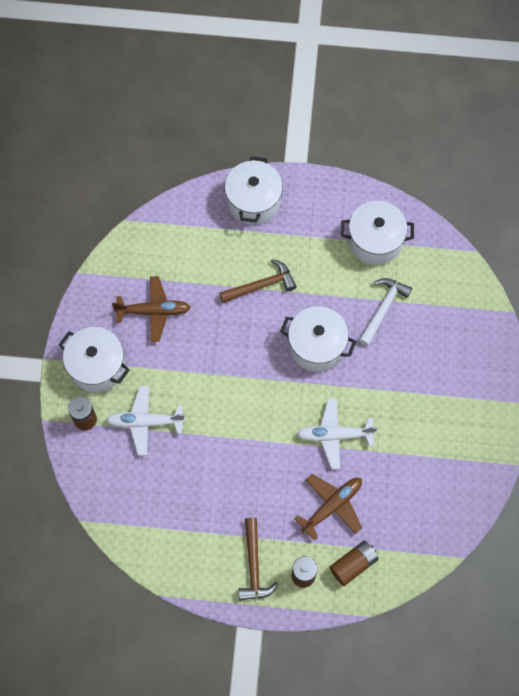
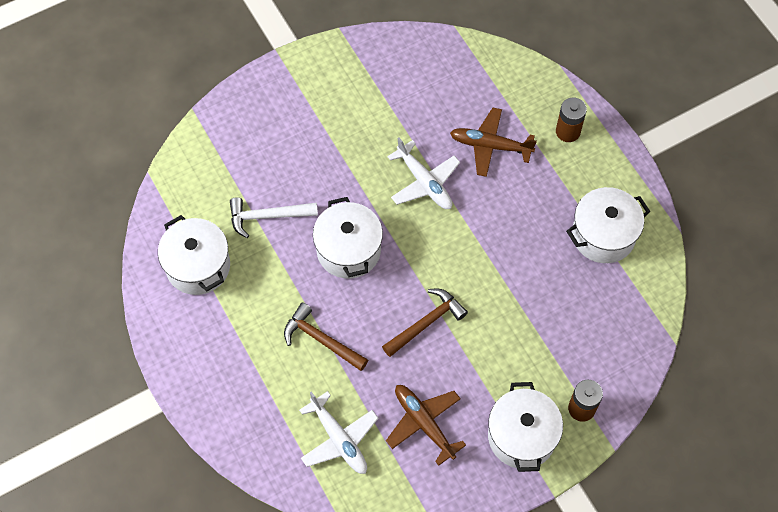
camera: 125 degrees left, 5 degrees down
(145, 422) = (540, 351): white plane -> white plane (339, 439)
(253, 201) = (231, 409): white pot -> white pot (603, 235)
(254, 565) = (592, 174): brown hammer -> brown hammer (426, 323)
(353, 564) = (527, 100): brown battery -> none

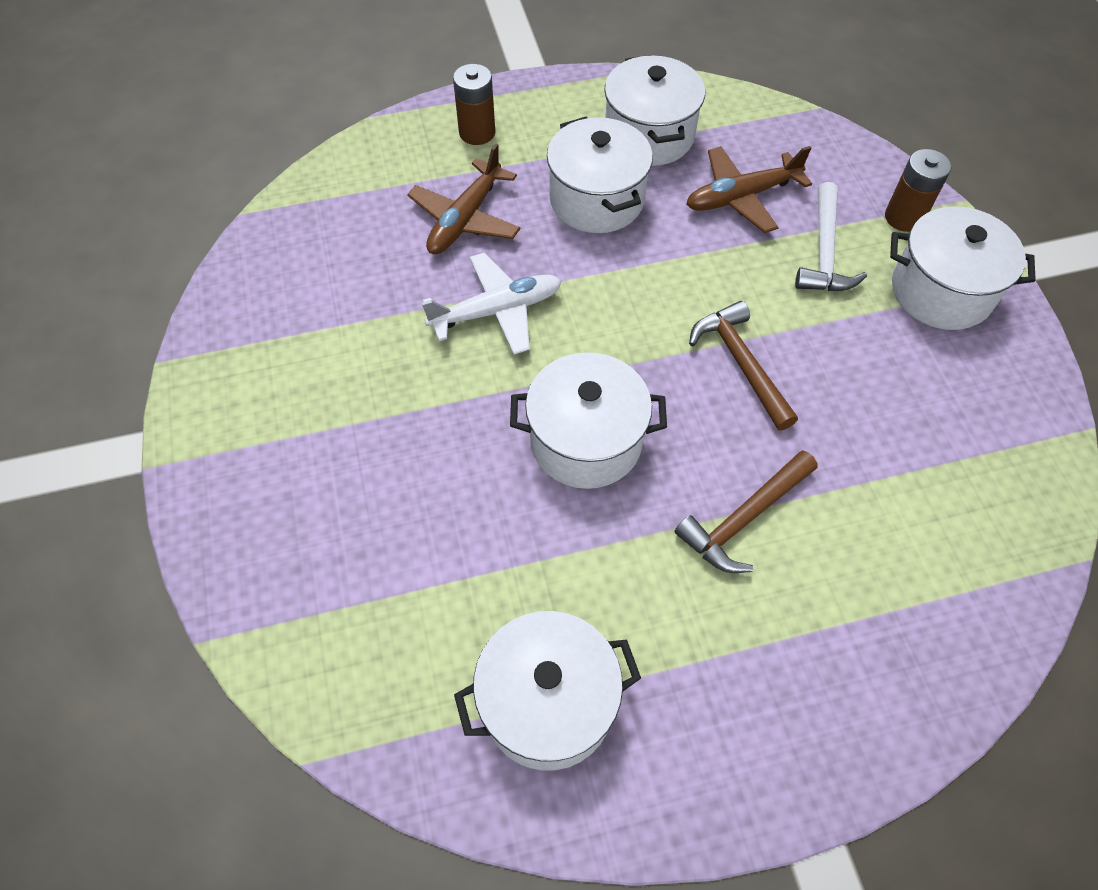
camera: 75 degrees left, 5 degrees down
(267, 216) = (481, 554): white hammer -> white hammer (824, 252)
(339, 439) = (931, 531): white plane -> none
(424, 423) = (911, 405): brown plane -> brown plane (741, 197)
(532, 216) = (596, 200): none -> white pot

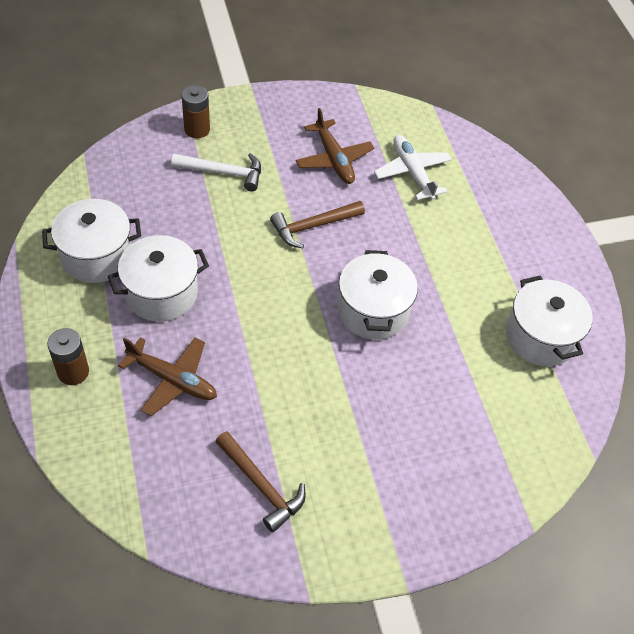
camera: 95 degrees left, 5 degrees down
(497, 311) = (266, 359): white plane -> white plane (412, 172)
(741, 197) = (169, 209): brown plane -> brown plane (334, 159)
(744, 518) = (421, 238): brown hammer -> brown hammer (261, 486)
(941, 291) = (259, 124): white pot -> none

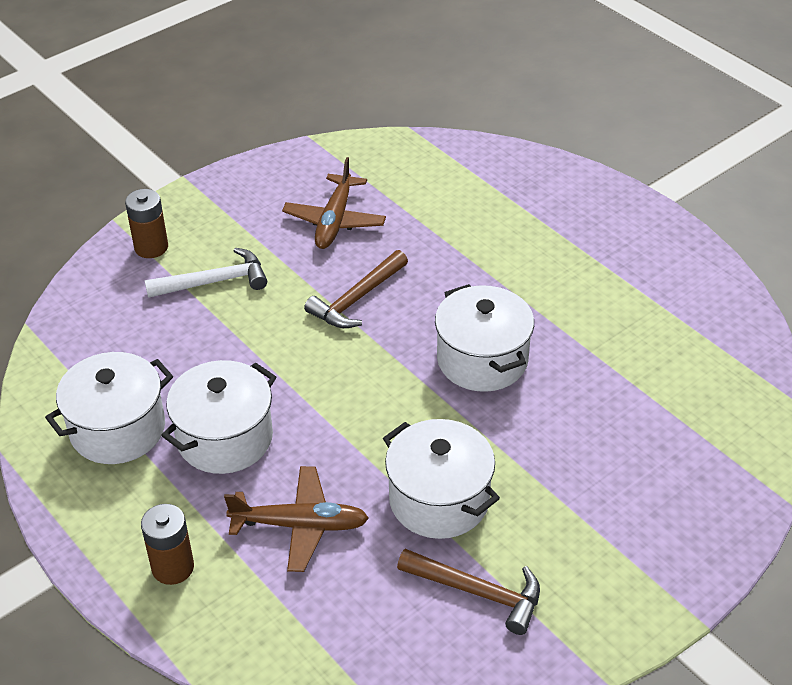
camera: 20 degrees left, 10 degrees down
(334, 159) = (334, 221): brown plane -> brown plane turned 60 degrees clockwise
(412, 172) = (431, 202): white plane -> none
(540, 337) = (677, 314): white pot -> white pot (439, 500)

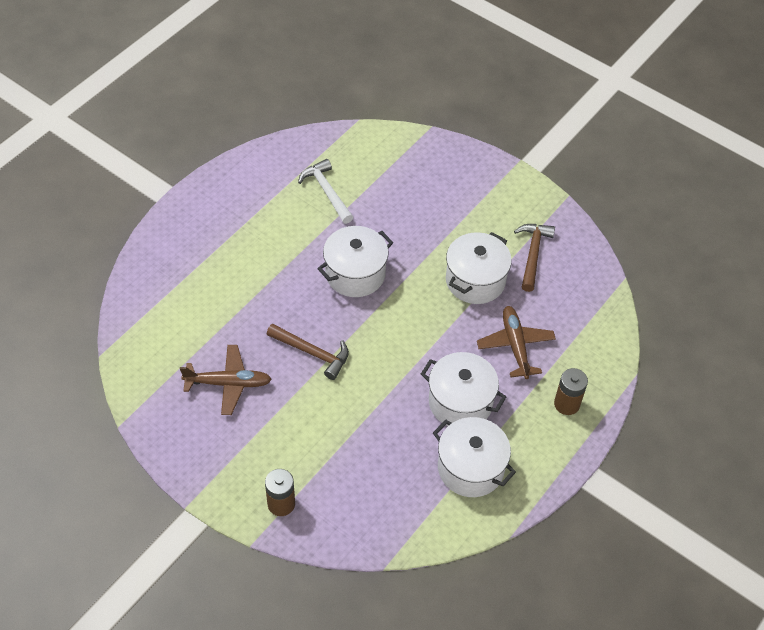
camera: 105 degrees left, 10 degrees up
(214, 282) = (312, 448): white hammer -> white hammer (327, 192)

